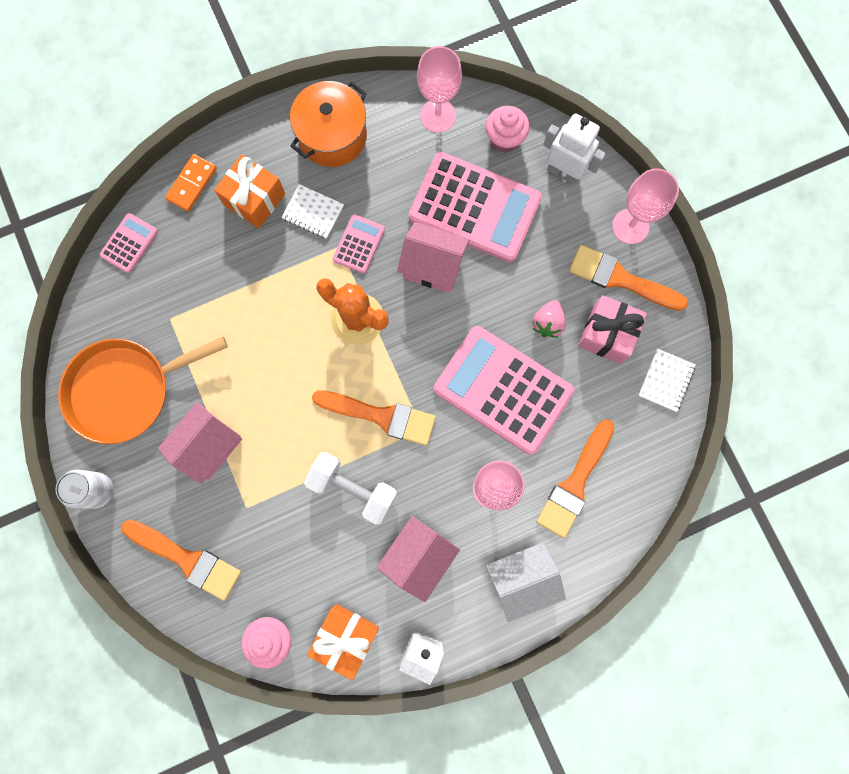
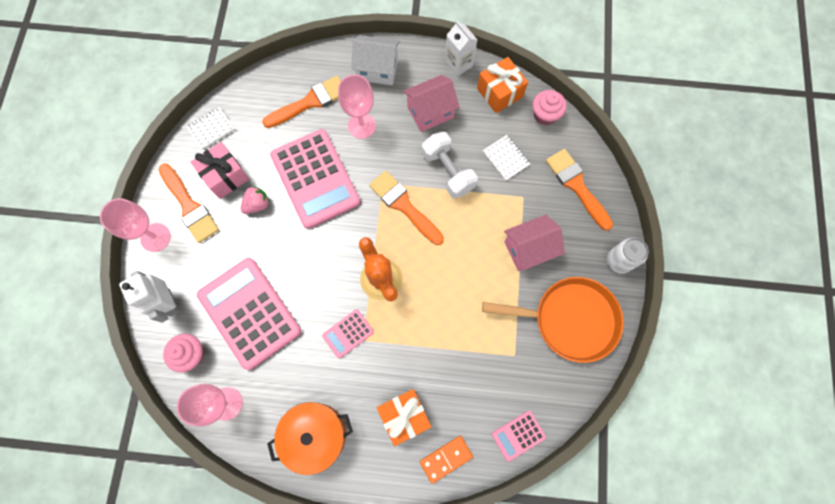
camera: 150 degrees left, 5 degrees down
(313, 212) = (366, 378): white notebook -> white notebook (506, 158)
(433, 266) = (306, 287): pink house -> none

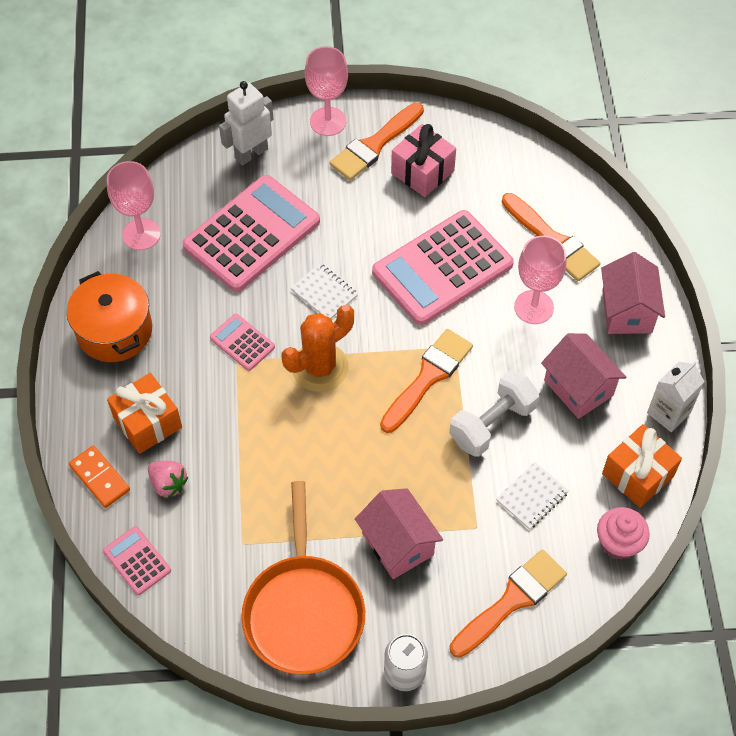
camera: 80 degrees right, 15 degrees down
(191, 354) = (194, 188): pink cupcake -> none
(211, 129) = (483, 143): white notebook -> white notebook (324, 293)
(257, 204) = (392, 213): pink strawberry -> pink strawberry (168, 484)
(377, 69) = (626, 311): white house -> pink house

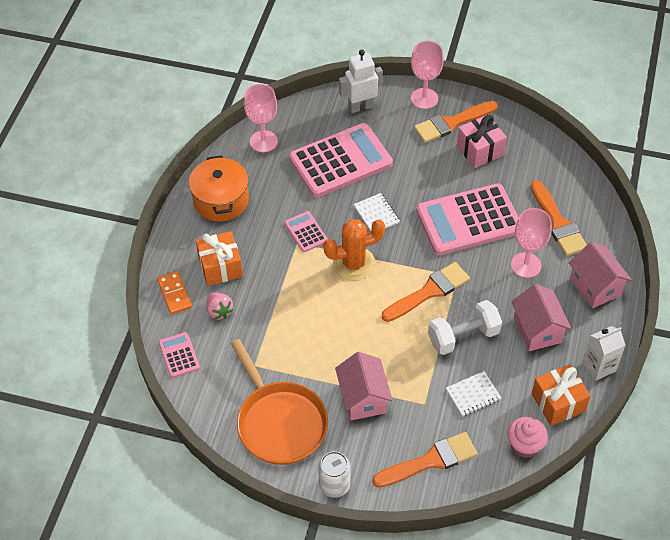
camera: 20 degrees right, 5 degrees down
(304, 611) = (280, 422): orange pan -> orange pan turned 45 degrees counterclockwise
(626, 311) = (595, 287): pink house -> pink house turned 45 degrees counterclockwise

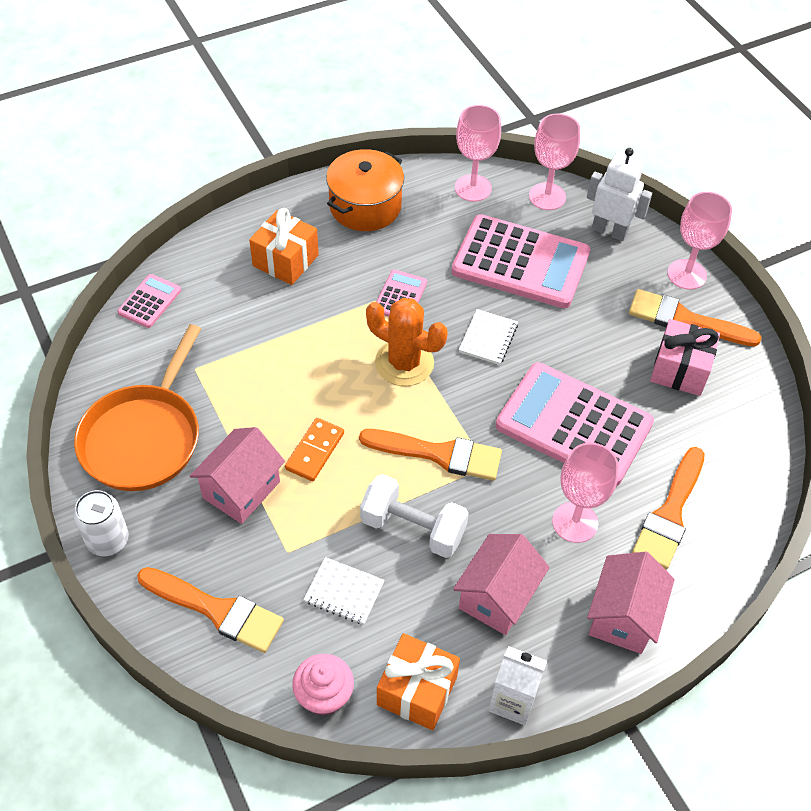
camera: 45 degrees right, 0 degrees up
(174, 294) = (218, 249): orange domino -> orange domino (314, 451)
(219, 311) = (232, 296): pink strawberry -> none
(307, 114) = (547, 196): none -> pink goblet

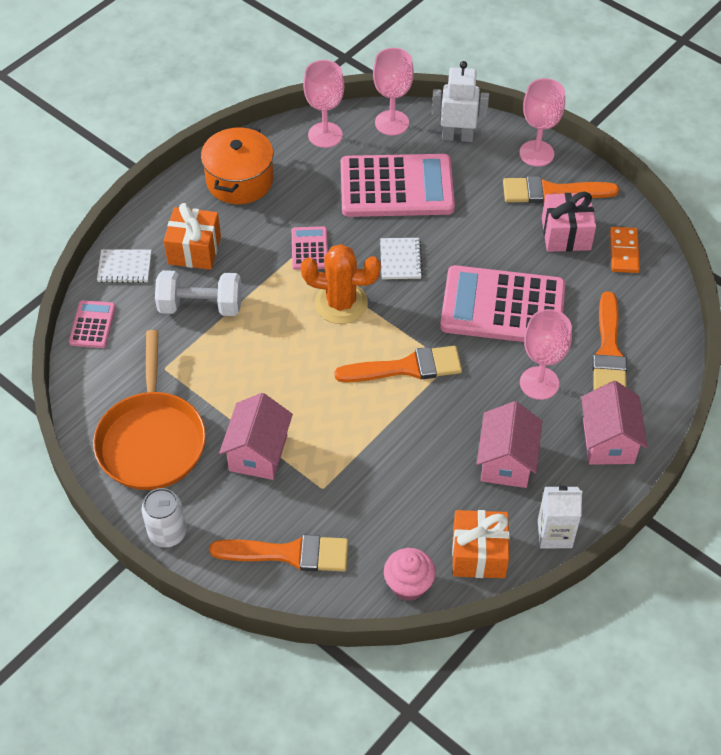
camera: 20 degrees left, 0 degrees up
(314, 451) = (303, 400): orange domino -> orange domino (623, 252)
(344, 592) = (384, 502): white notebook -> white notebook (124, 267)
(413, 528) = (414, 433): white dumbbell -> white dumbbell (200, 306)

